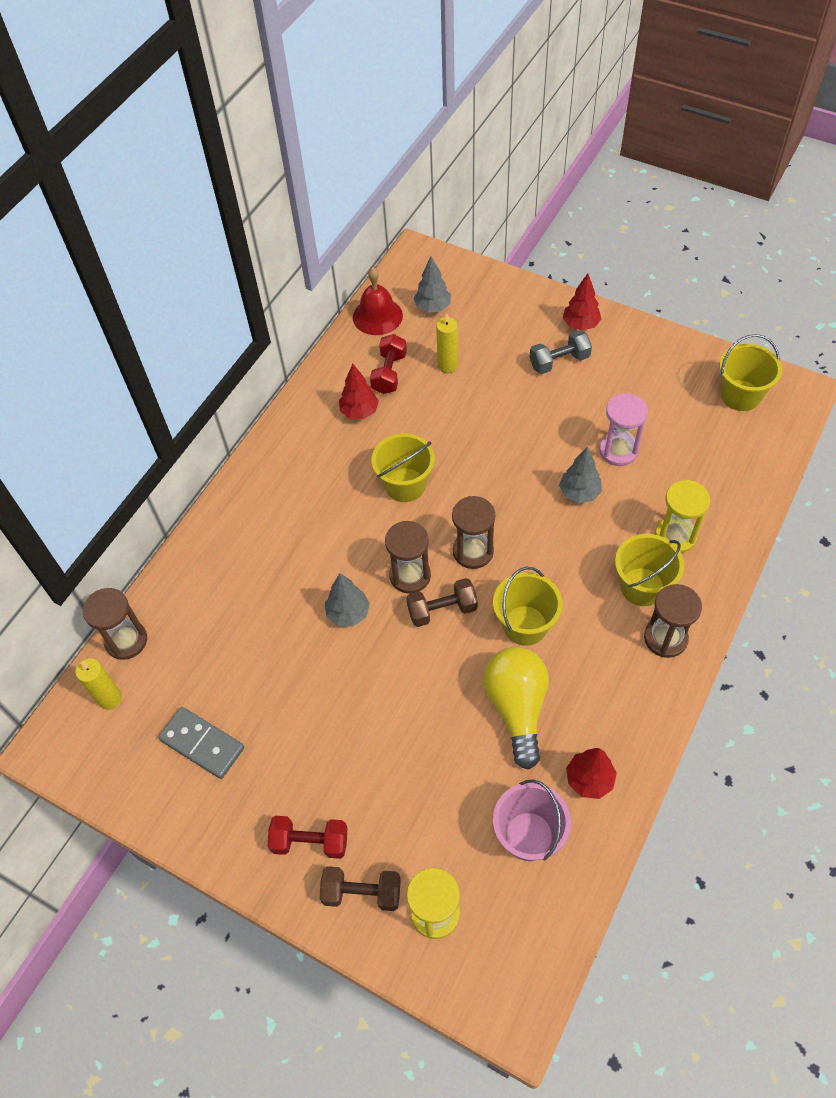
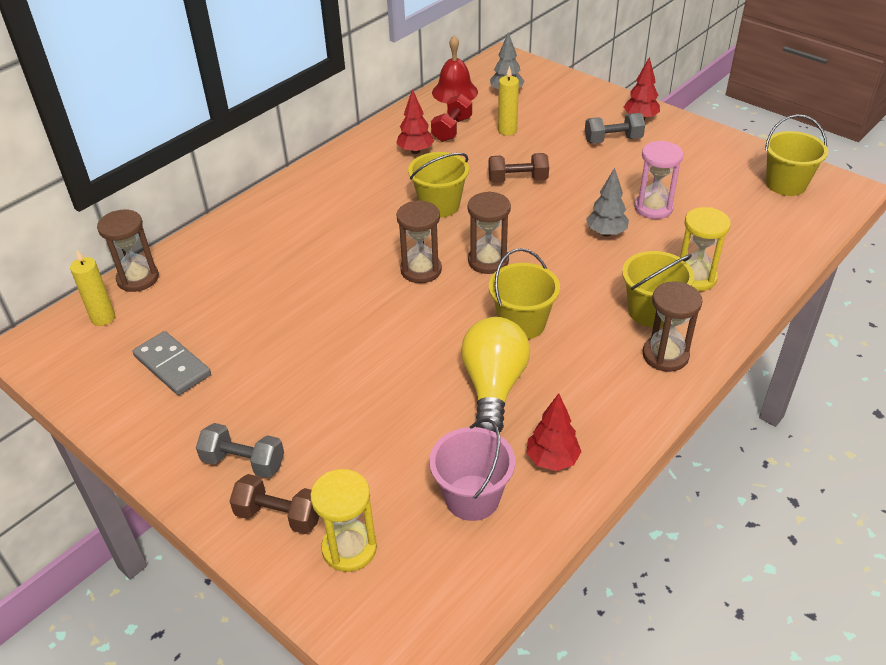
camera: 10 degrees right, 15 degrees down
(310, 842) = (243, 462): red dumbbell -> grey dumbbell
(348, 613) = (351, 289): grey tree -> none
(442, 610) = (443, 300): brown dumbbell -> brown dumbbell (518, 180)

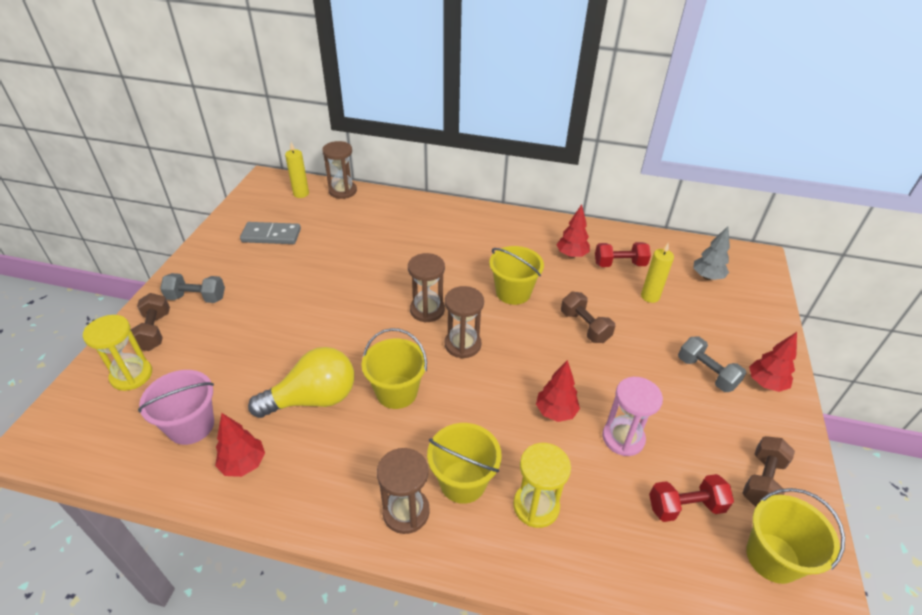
camera: 60 degrees right, 0 degrees up
(172, 366) = (271, 235): grey domino -> grey domino turned 75 degrees clockwise
(243, 462) = (197, 298): grey dumbbell -> grey dumbbell turned 75 degrees counterclockwise
(455, 92) = (673, 247): red bell -> none
(606, 233) = (555, 412): grey tree -> red tree
(725, 160) = (762, 481): none -> brown dumbbell
(730, 204) = (685, 506): none -> red dumbbell

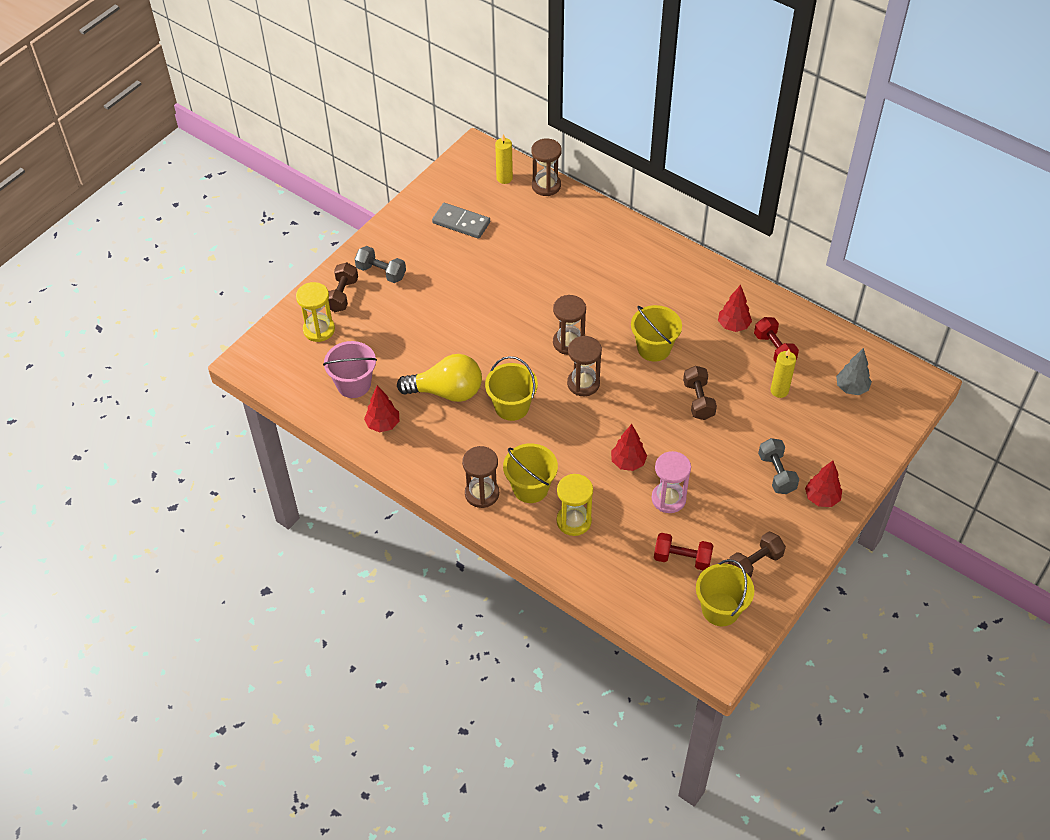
camera: 25 degrees right, 10 degrees up
(619, 264) = (774, 349): red dumbbell -> red dumbbell turned 45 degrees clockwise

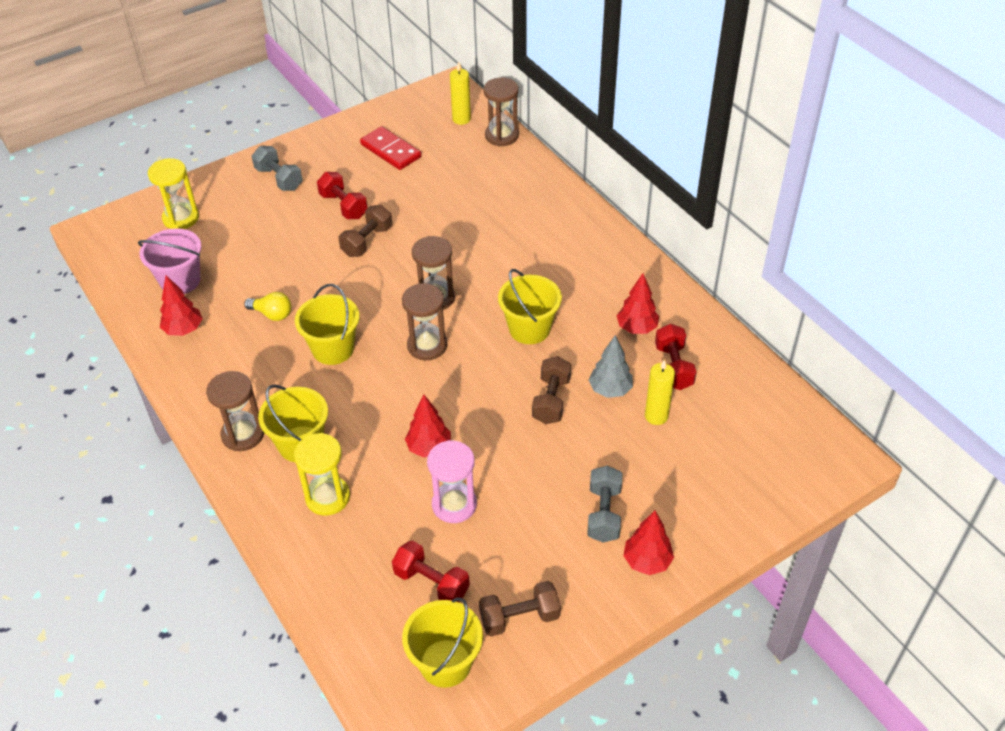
camera: 20 degrees right, 5 degrees down
(342, 295) = (225, 191): brown dumbbell -> brown dumbbell (367, 241)
(447, 391) = (272, 314): yellow light bulb -> yellow light bulb, size x0.51
(450, 283) = (343, 206): none -> red dumbbell
(461, 223) = (390, 151): grey domino -> red domino
(851, 388) = (749, 438): grey tree -> grey tree (610, 390)

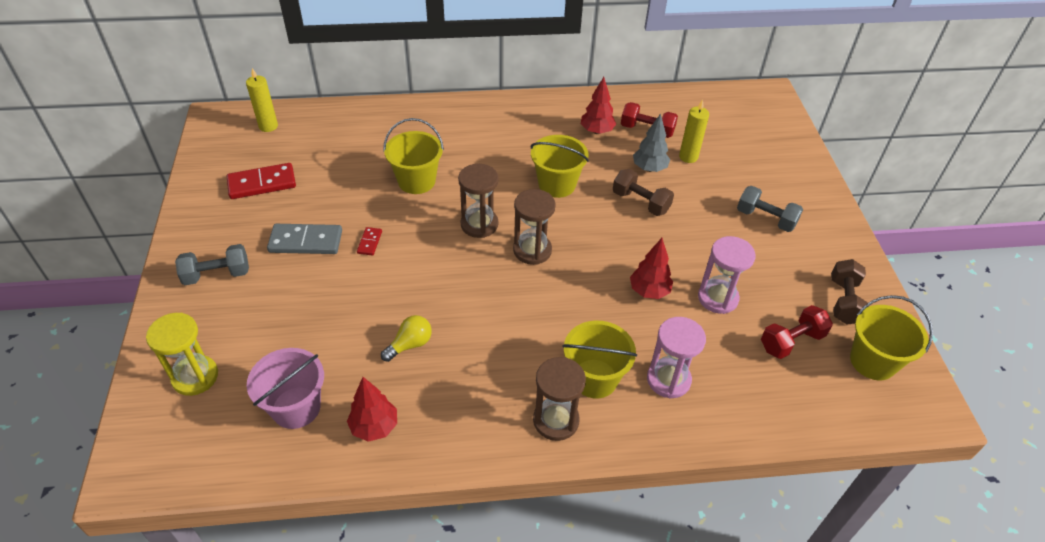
camera: 65 degrees left, 0 degrees up
(327, 497) = (668, 379): yellow hourglass -> pink hourglass
(333, 349) = (490, 314): yellow bucket -> yellow bucket (416, 181)
(343, 206) = (306, 241): red dumbbell -> grey domino
(367, 241) = (369, 242): brown dumbbell -> red domino
(501, 136) = (316, 113): brown hourglass -> none
(647, 561) = (818, 215): red tree -> none

